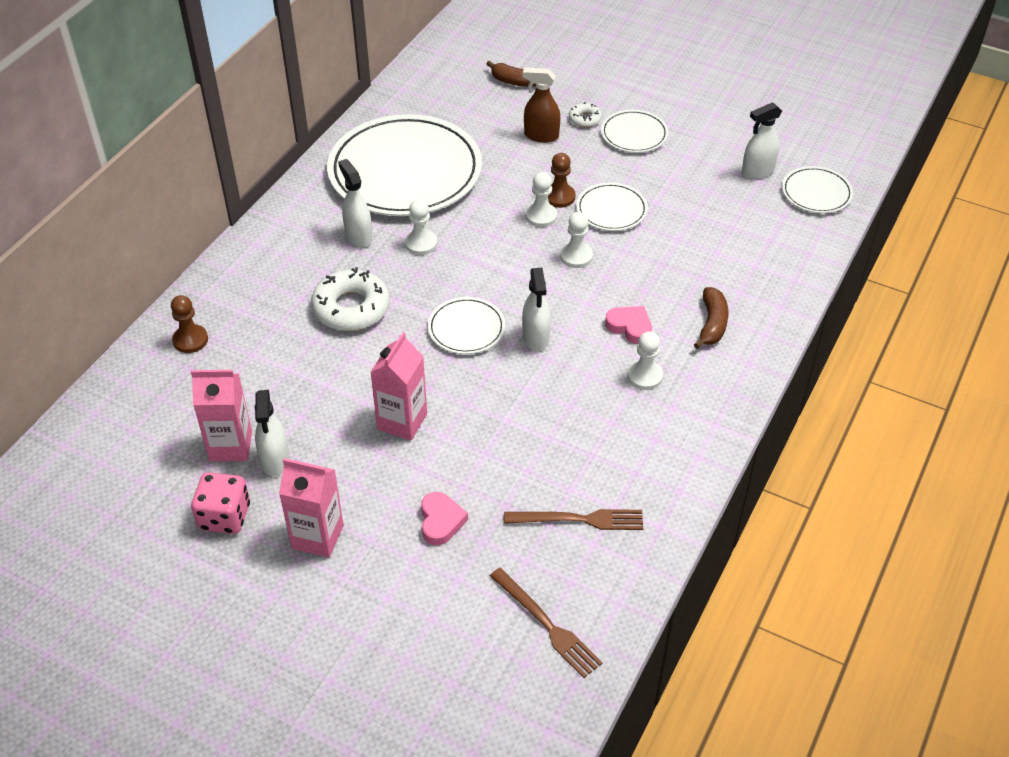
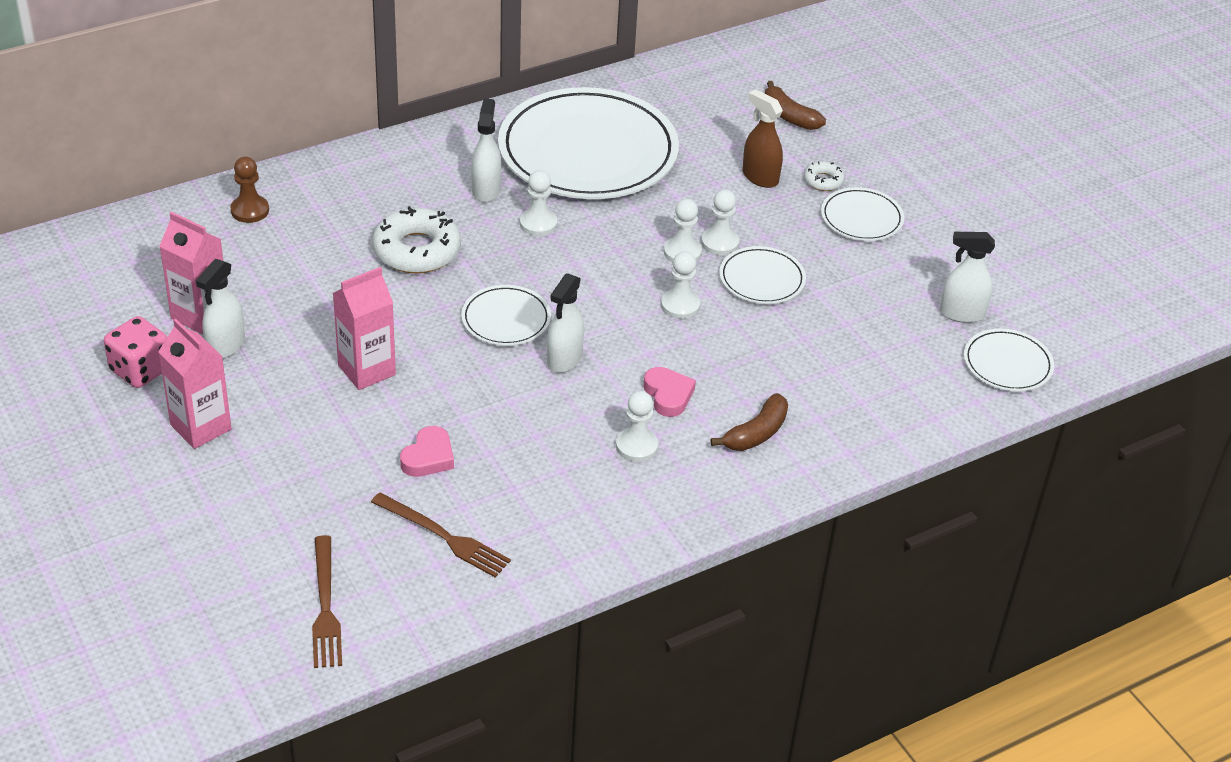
camera: 30 degrees right, 5 degrees down
(441, 521) = (318, 471): pink heart -> pink heart (428, 457)
(559, 197) = (720, 243): brown pawn -> white pawn

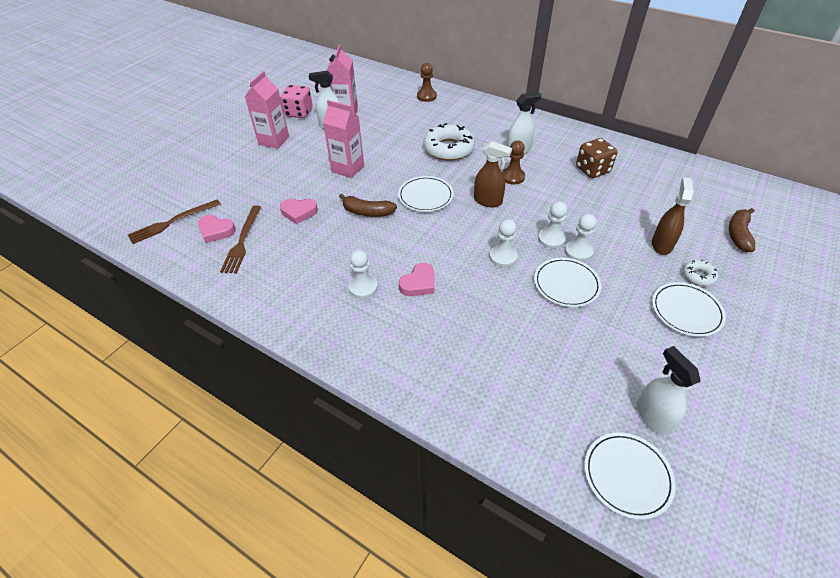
camera: 65 degrees right, 5 degrees up
(394, 560) = (216, 231): none -> pink heart
(538, 224) = (512, 177): white pawn -> brown pawn
(564, 359) = (412, 229): white spray bottle -> none
(568, 269) = (488, 201): none -> brown spray bottle
(588, 151) = (592, 170): white plate -> brown dice
(756, 433) = (416, 340): brown banana -> brown banana (367, 212)

